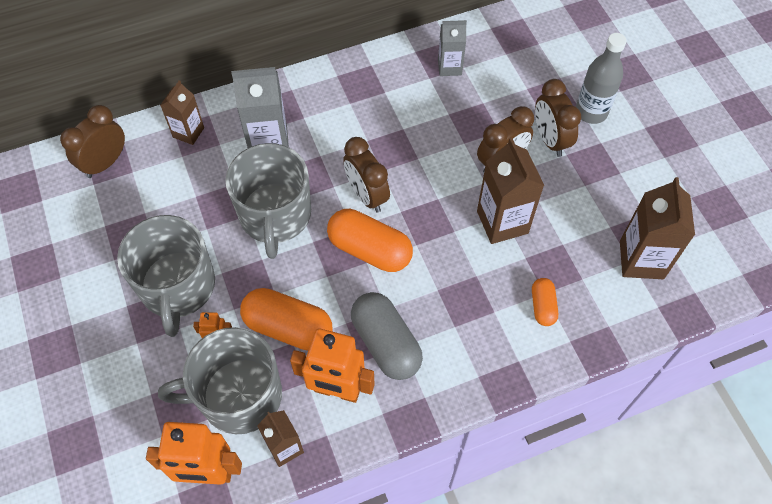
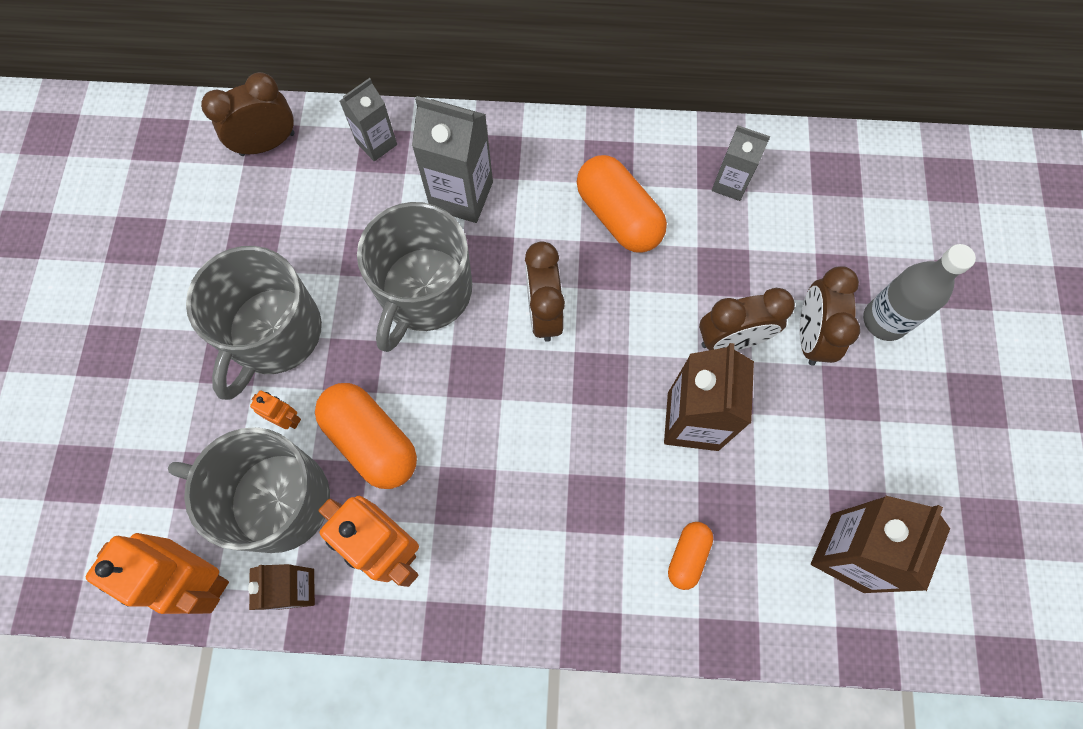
camera: 25 degrees right, 10 degrees up
(188, 132) = (376, 143): brown carton -> grey carton
(370, 250) = (513, 385): orange capsule -> orange capsule (618, 216)
(386, 343) = (473, 514): grey capsule -> none

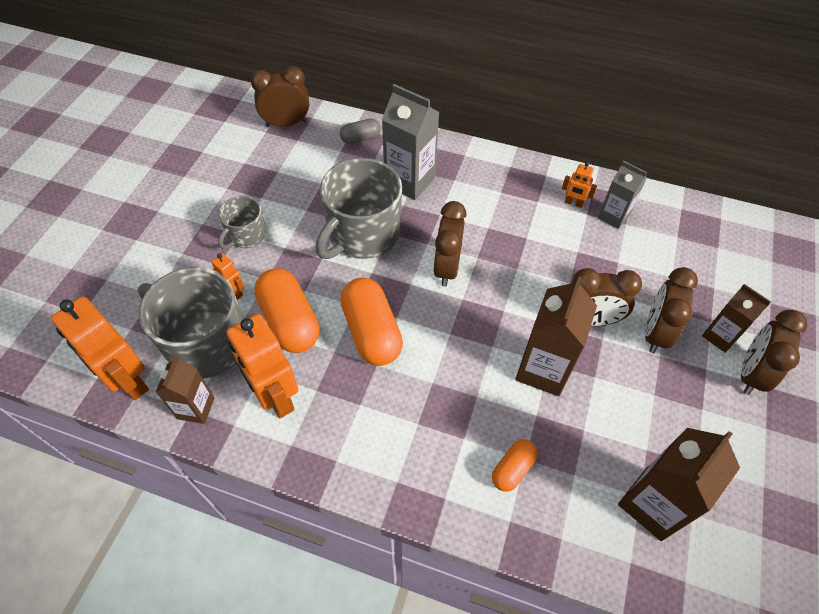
camera: 15 degrees right, 15 degrees down
(273, 333) = (246, 235): grey mug -> grey mug, size x0.53
(376, 143) = (360, 138): grey carton -> grey capsule
(618, 216) = (521, 218): orange capsule -> orange capsule (372, 332)
(677, 176) = (573, 203): none -> orange robot
(884, 320) = (720, 336): grey bottle -> brown carton
(926, 360) = (750, 373): none -> brown clock

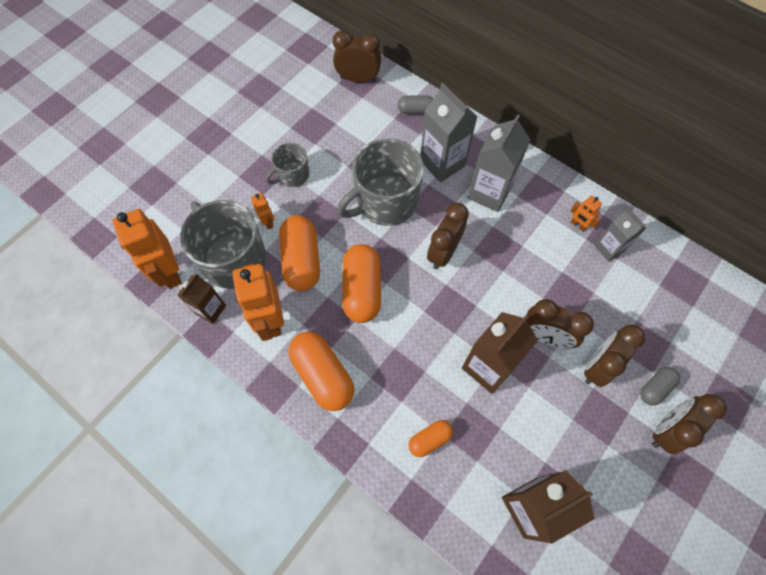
camera: 20 degrees right, 10 degrees up
(361, 439) = (323, 375): none -> orange capsule
(470, 196) = (489, 192): none -> grey carton
(720, 336) = (655, 388): brown carton -> grey capsule

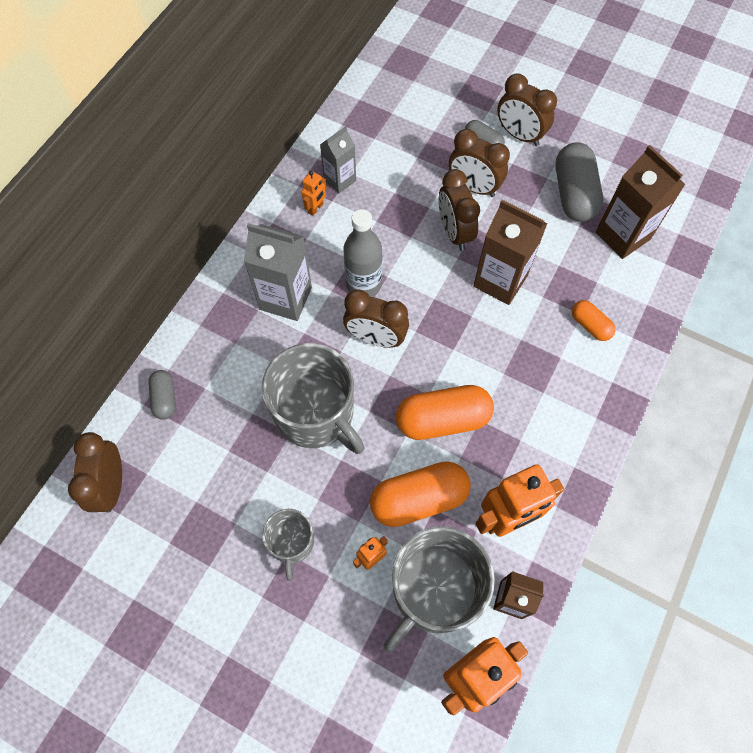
camera: 100 degrees left, 0 degrees up
(292, 175) = (292, 542): grey mug -> grey mug turned 45 degrees clockwise
(323, 375) = (555, 442): orange capsule -> none
(442, 163) = (249, 354): grey carton -> none
(496, 251) = (363, 284): none -> grey bottle
(545, 336) = (454, 232): brown clock -> brown clock turned 150 degrees clockwise
(587, 468) = (573, 194): none -> grey capsule

